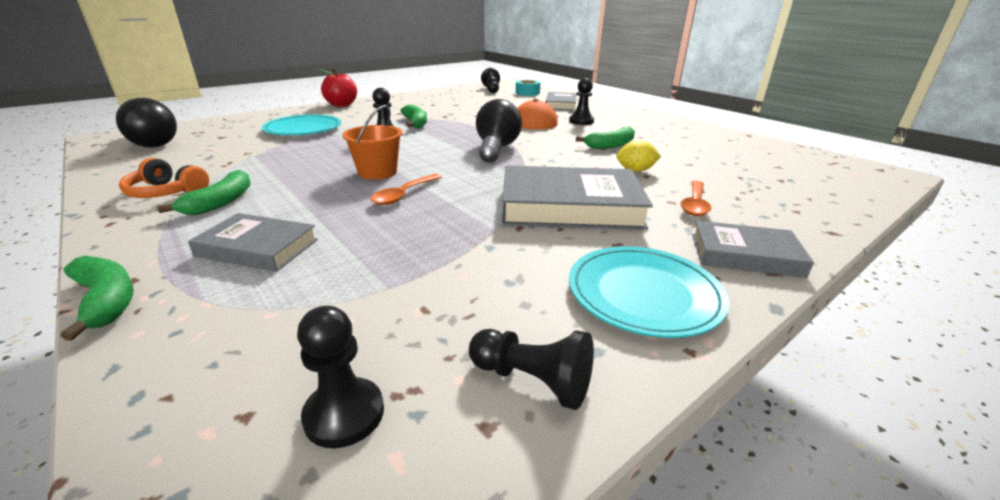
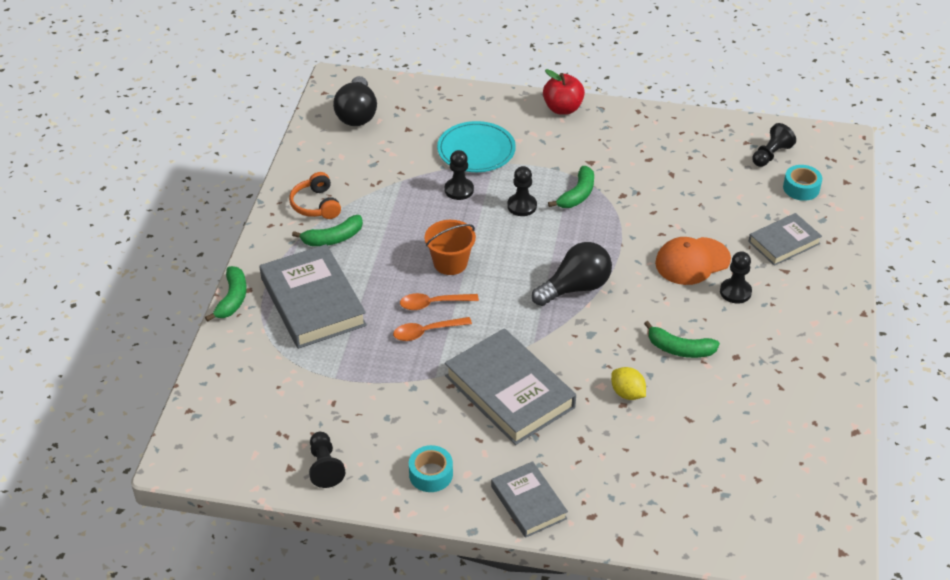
camera: 50 degrees right, 15 degrees up
(257, 248) = (313, 302): grey book -> grey book, size x1.72
(344, 414) = (257, 426): black pawn -> black pawn (459, 190)
(644, 294) = (431, 474): turquoise plate -> turquoise tape
(695, 204) = (591, 453): orange spoon -> orange spoon (426, 332)

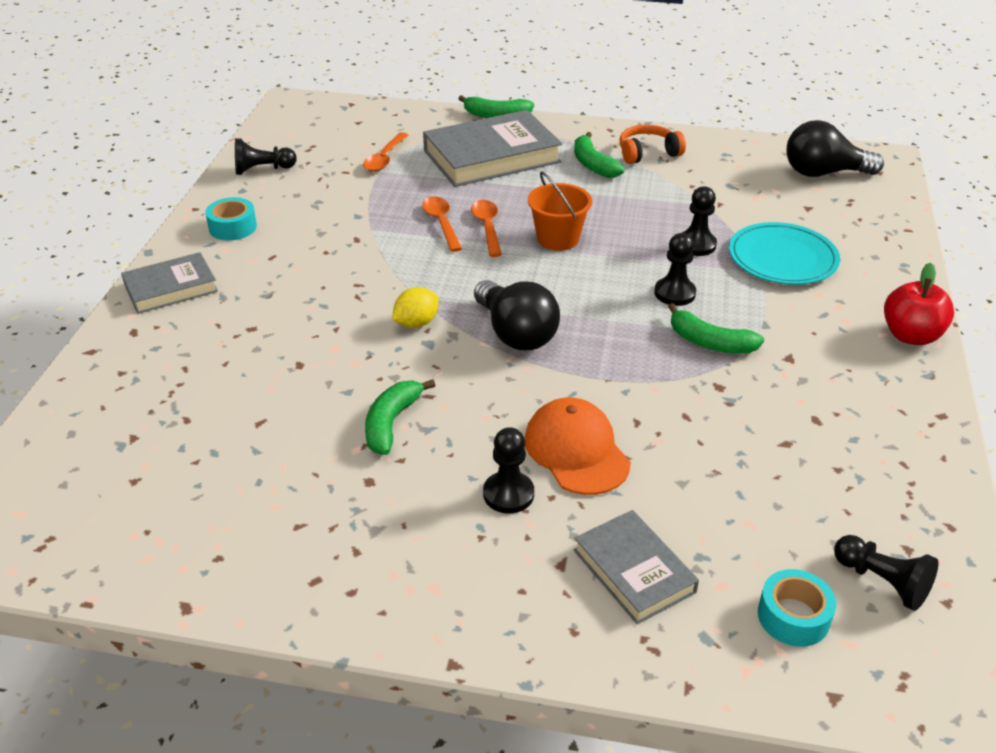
camera: 90 degrees right, 5 degrees down
(310, 376) = (385, 158): none -> orange spoon
(509, 391) = (339, 278): grey book -> none
(627, 393) = (317, 369): yellow lemon -> yellow lemon (416, 323)

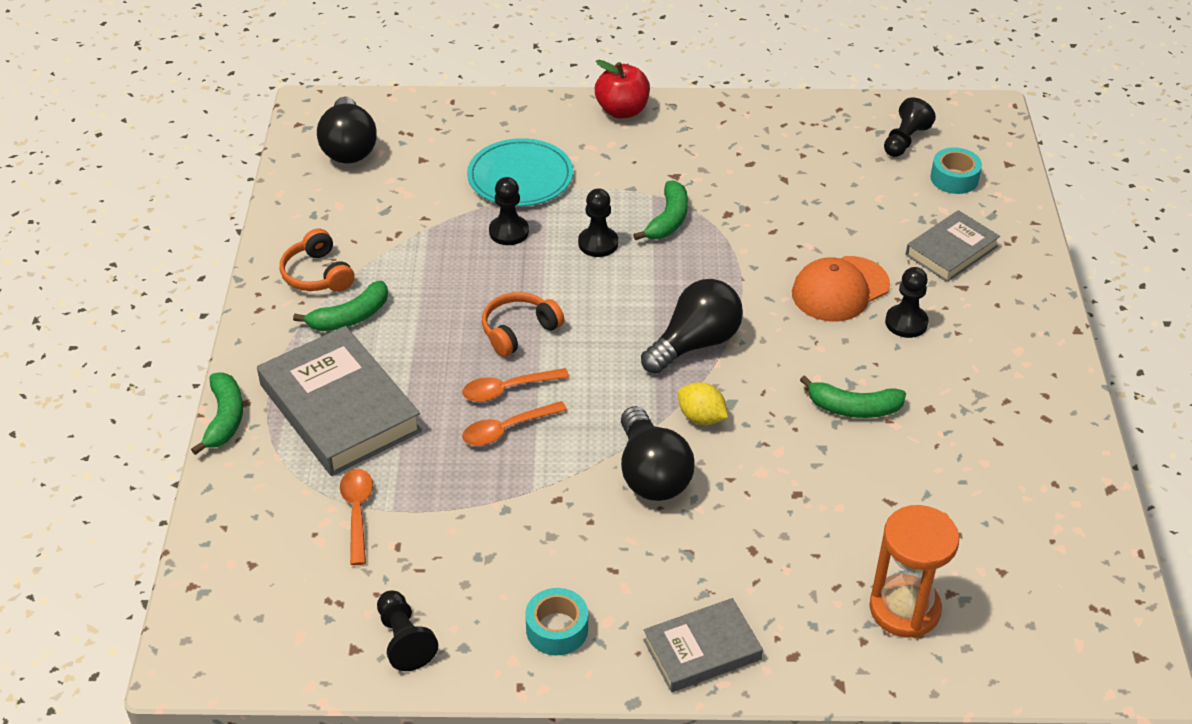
camera: 100 degrees left, 5 degrees up
(135, 404) = (904, 609): none -> orange hourglass
(171, 288) = (702, 650): grey book -> grey book turned 75 degrees counterclockwise
(361, 287) = (651, 474): none -> black light bulb
(385, 158) = (357, 512): orange spoon -> orange spoon turned 105 degrees counterclockwise
(558, 238) = (519, 331): orange bucket -> orange headphones

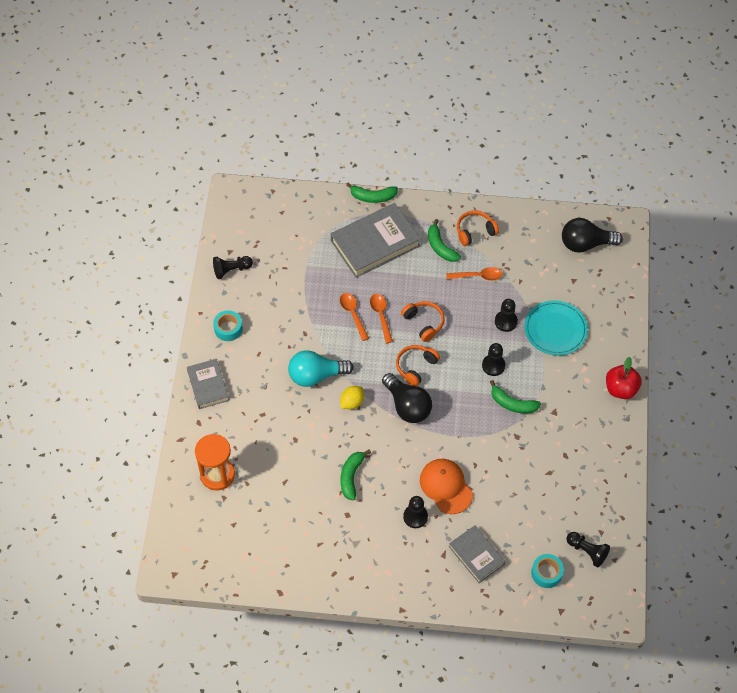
camera: 95 degrees right, 15 degrees up
(357, 512) = (307, 251): orange spoon -> orange spoon (478, 276)
(613, 337) = (416, 367): none -> orange headphones
(651, 474) = (316, 375): black light bulb -> turquoise light bulb

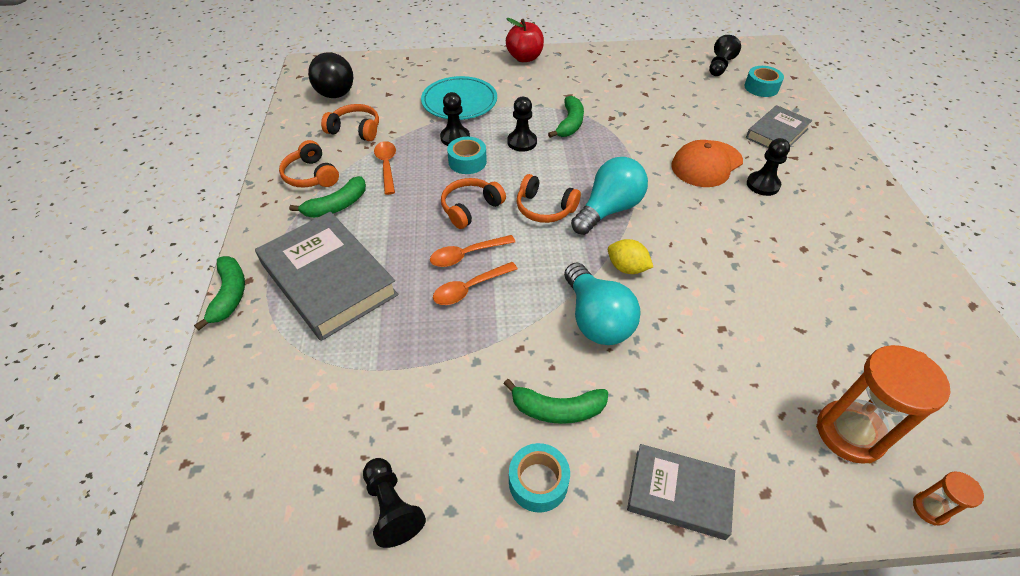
camera: 100 degrees left, 10 degrees down
(173, 491) = (930, 509): none -> orange hourglass
(208, 385) = (679, 493): grey book -> grey book turned 45 degrees clockwise
(351, 476) = (745, 252): green banana -> green banana (557, 409)
(407, 406) = (609, 209): black light bulb -> turquoise light bulb
(475, 326) = (467, 162): none -> turquoise tape
(525, 257) = (355, 130): none -> orange headphones

